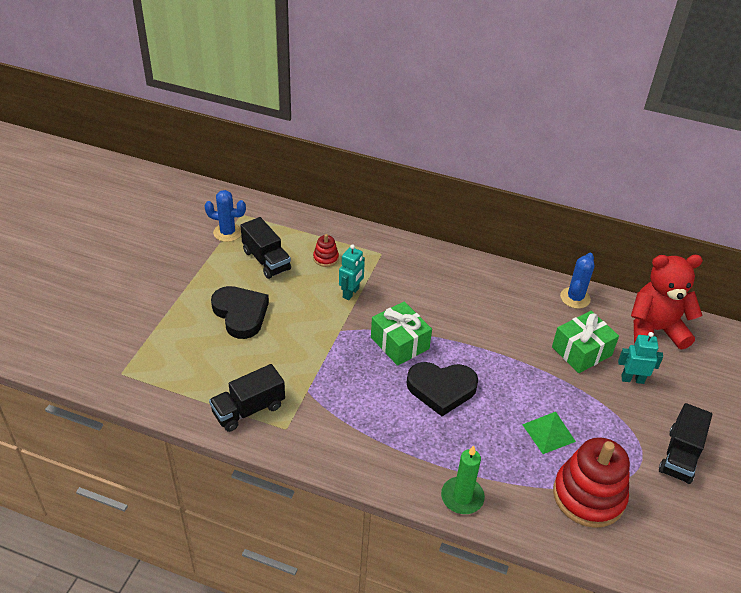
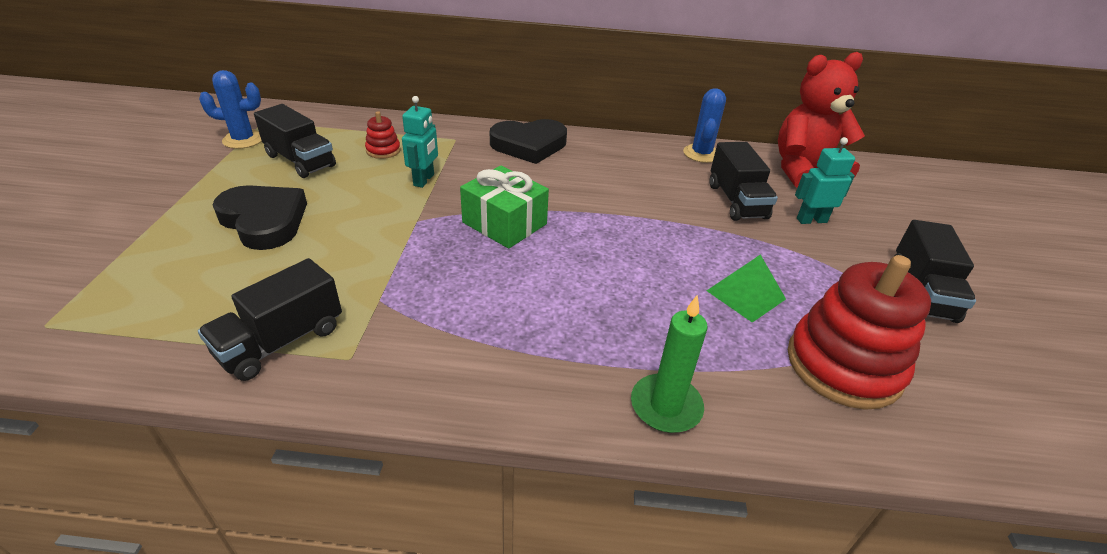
camera: 15 degrees left, 5 degrees down
(441, 389) = (579, 266): black heart -> black heart (529, 145)
(581, 351) = (736, 201): green gift -> black truck

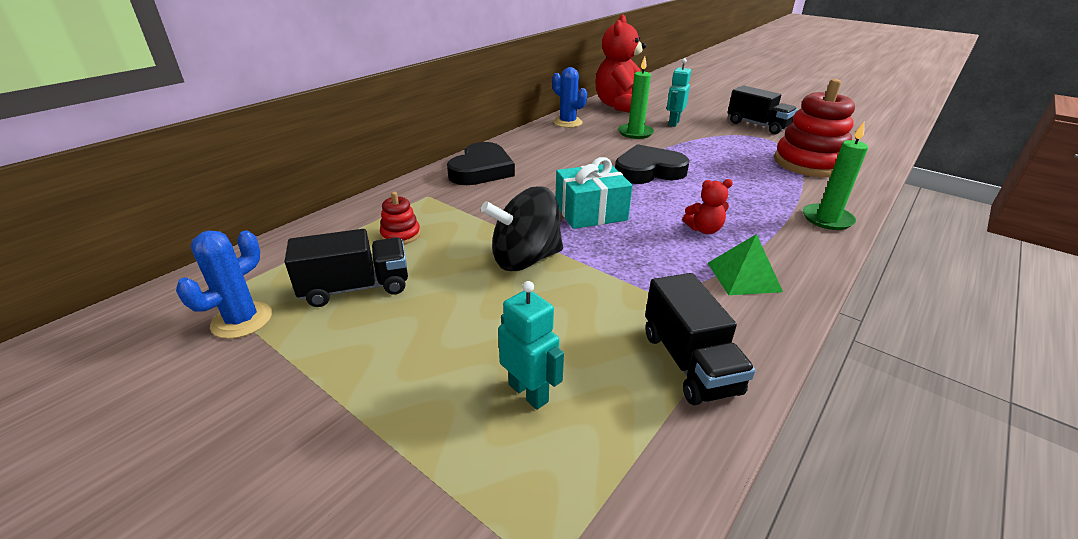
camera: 55 degrees left, 5 degrees down
(264, 221) = (463, 337): black heart -> black heart (648, 171)
(389, 214) = (525, 259): none -> black spinning top
(424, 180) = (484, 228): turquoise robot -> turquoise robot (529, 393)
(504, 223) = (590, 212): green gift -> turquoise gift
(535, 303) = (704, 229): none -> red teddy bear
(736, 201) = (635, 133): black truck -> green candle
(746, 294) = (734, 164): green pyramid -> green pyramid (743, 277)

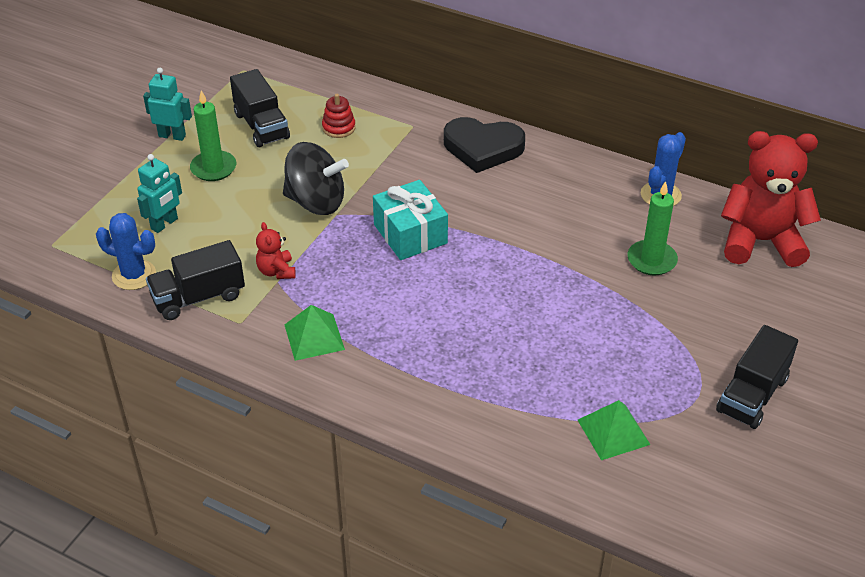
camera: 80 degrees right, 10 degrees up
(242, 320) = (219, 90): blue cactus -> blue cactus (134, 275)
(525, 259) = (316, 202): black spinning top -> black spinning top turned 135 degrees clockwise
(648, 171) = (528, 274): black heart -> none
(673, 123) = (712, 298): turquoise robot -> turquoise robot (172, 136)
(704, 229) = (395, 315): red teddy bear -> red teddy bear (276, 271)
(808, 163) = (613, 432): red stacking toy -> green pyramid
(827, 219) = (445, 419): green candle -> green candle (213, 168)

